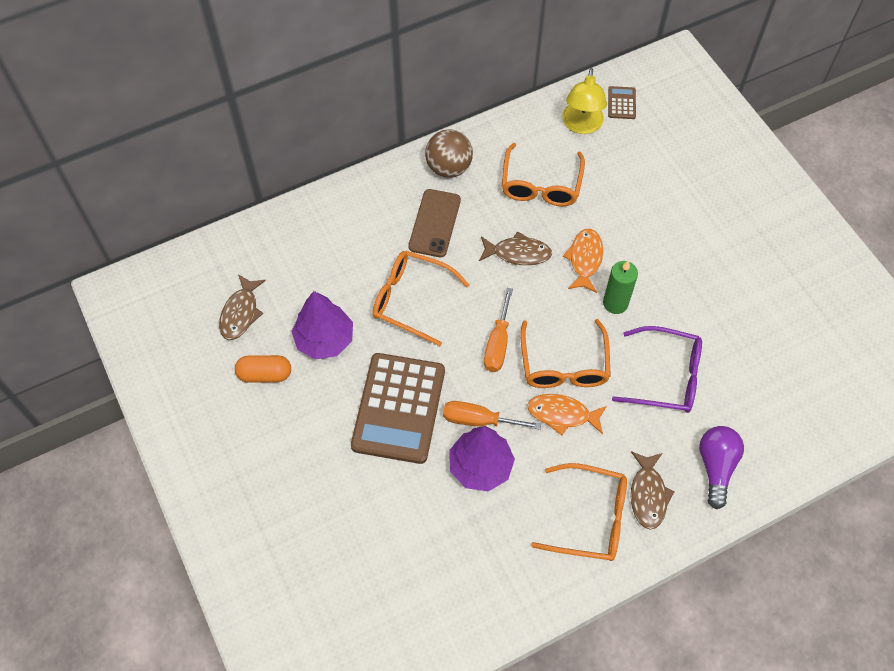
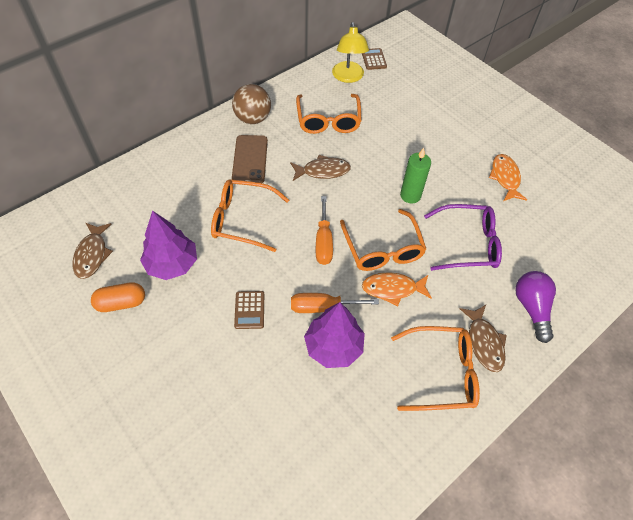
camera: 15 degrees left, 5 degrees down
(398, 408) = (249, 310): brown calculator -> brown calculator, size x0.42
(585, 259) = (377, 167): orange fish -> orange fish (505, 178)

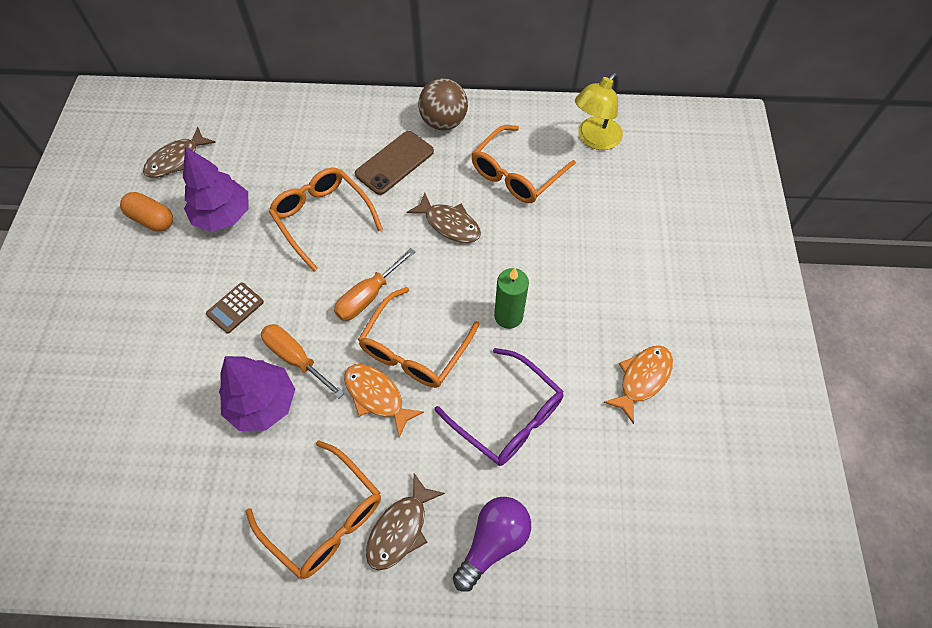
camera: 45 degrees right, 5 degrees up
(373, 59) = (648, 136): brown calculator -> none

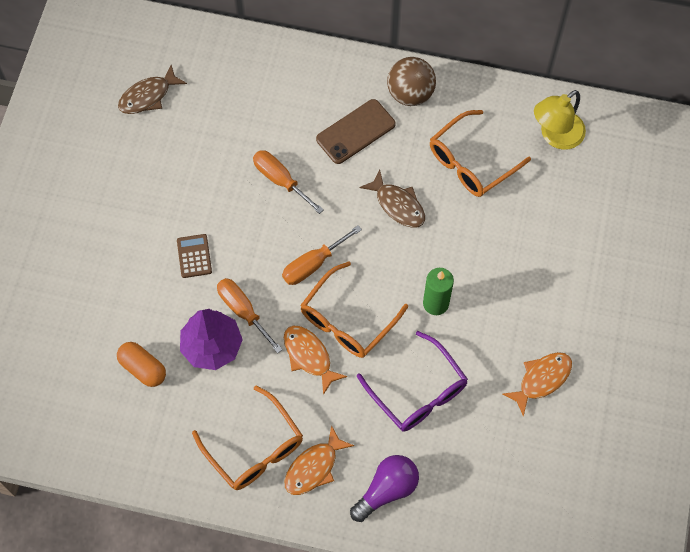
camera: 10 degrees right, 5 degrees up
(152, 219) = (124, 156): orange capsule -> orange capsule (143, 368)
(223, 215) = (189, 162): purple tree -> none
(235, 308) = (194, 256): brown calculator -> brown calculator turned 120 degrees clockwise
(322, 218) = (280, 180): orange glasses -> orange screwdriver
(400, 529) = (314, 467): brown fish -> orange fish

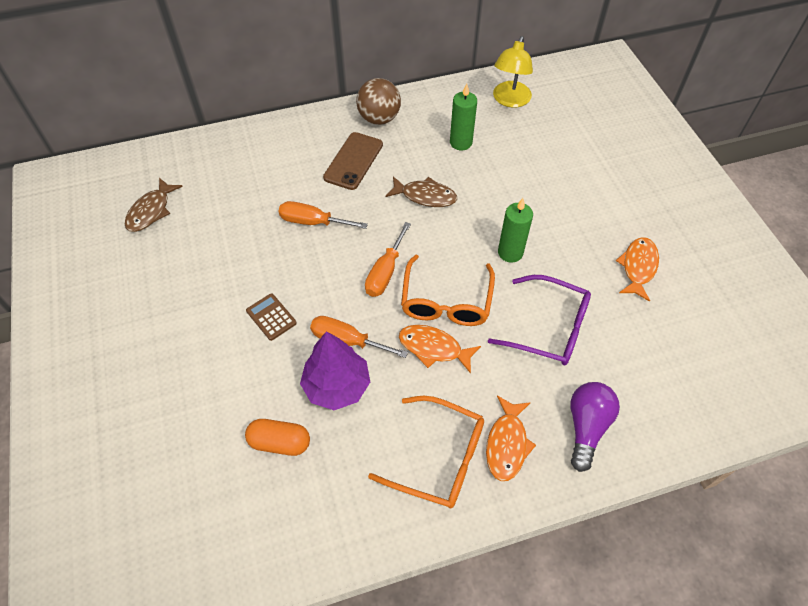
camera: 30 degrees left, 10 degrees down
(471, 162) = (461, 142): orange glasses -> green candle

